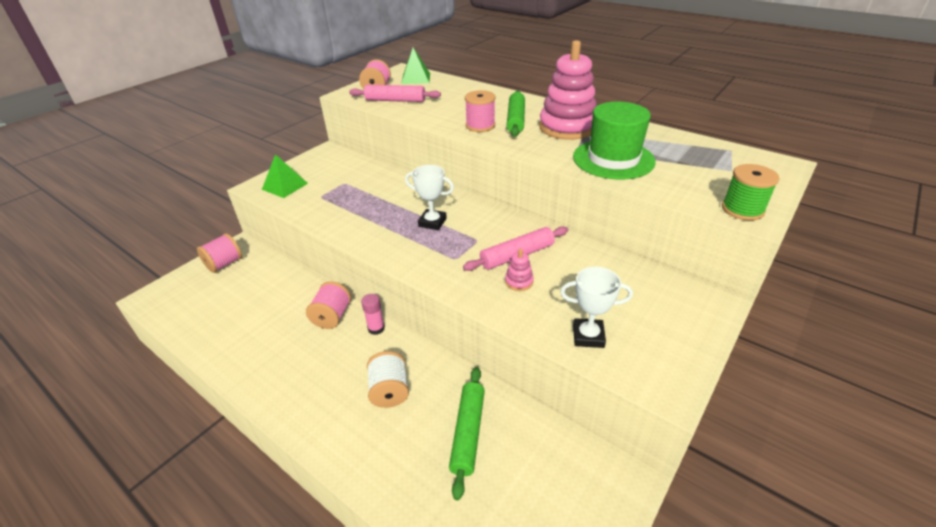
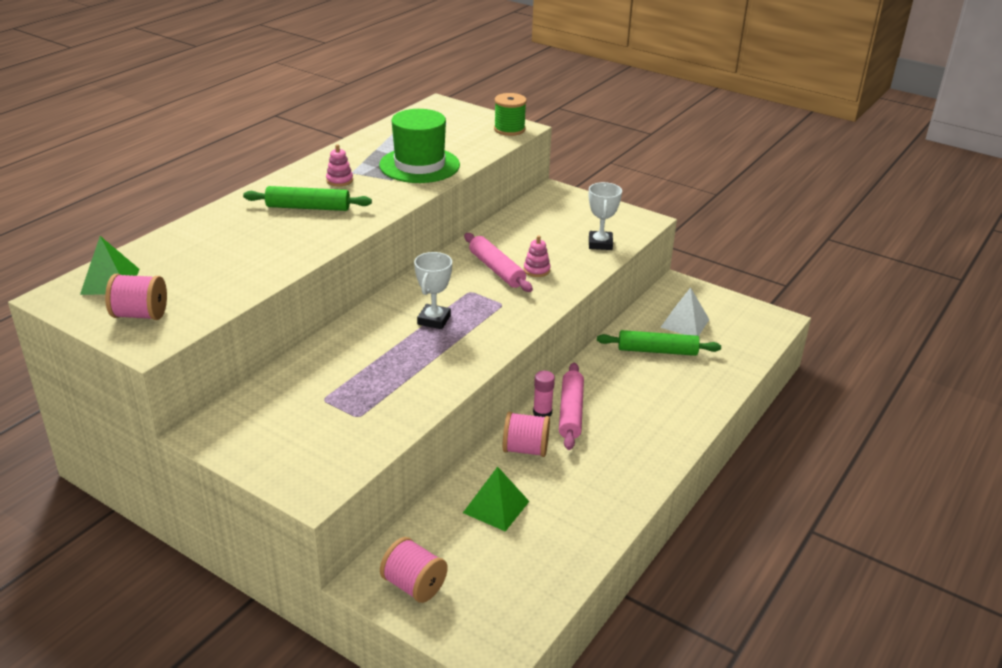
camera: 95 degrees left, 5 degrees down
(285, 186) = (319, 459): green pyramid -> green pyramid (496, 507)
(389, 390) = (623, 396): white spool -> none
(395, 100) = (202, 294): pink rolling pin -> pink rolling pin (570, 412)
(480, 126) = (318, 229): pink spool -> none
(529, 474) = (685, 323): none -> white pyramid
(567, 127) = (339, 180): pink stacking toy -> pink stacking toy, size x0.41

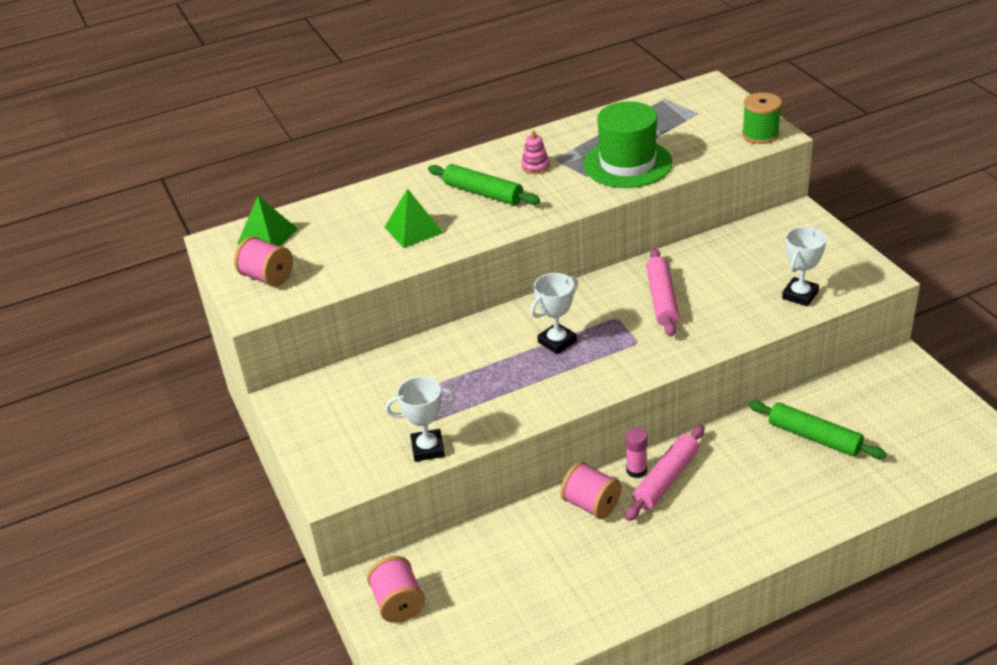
camera: 35 degrees right, 5 degrees up
(384, 432) = (428, 448): none -> white trophy
(496, 507) = (521, 554): green pyramid -> green pyramid (413, 230)
(536, 270) = (703, 311): pink stacking toy -> none
(685, 323) = (873, 412): white pyramid -> none

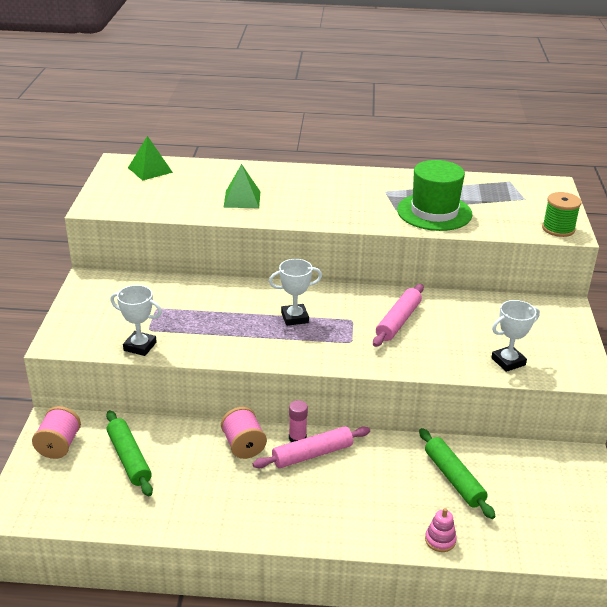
camera: 25 degrees right, 5 degrees down
(267, 277) = (123, 192): pink spool -> none
(483, 193) = (312, 194): green rolling pin -> green rolling pin (129, 458)
(535, 166) = (366, 191): pink stacking toy -> pink stacking toy (440, 540)

